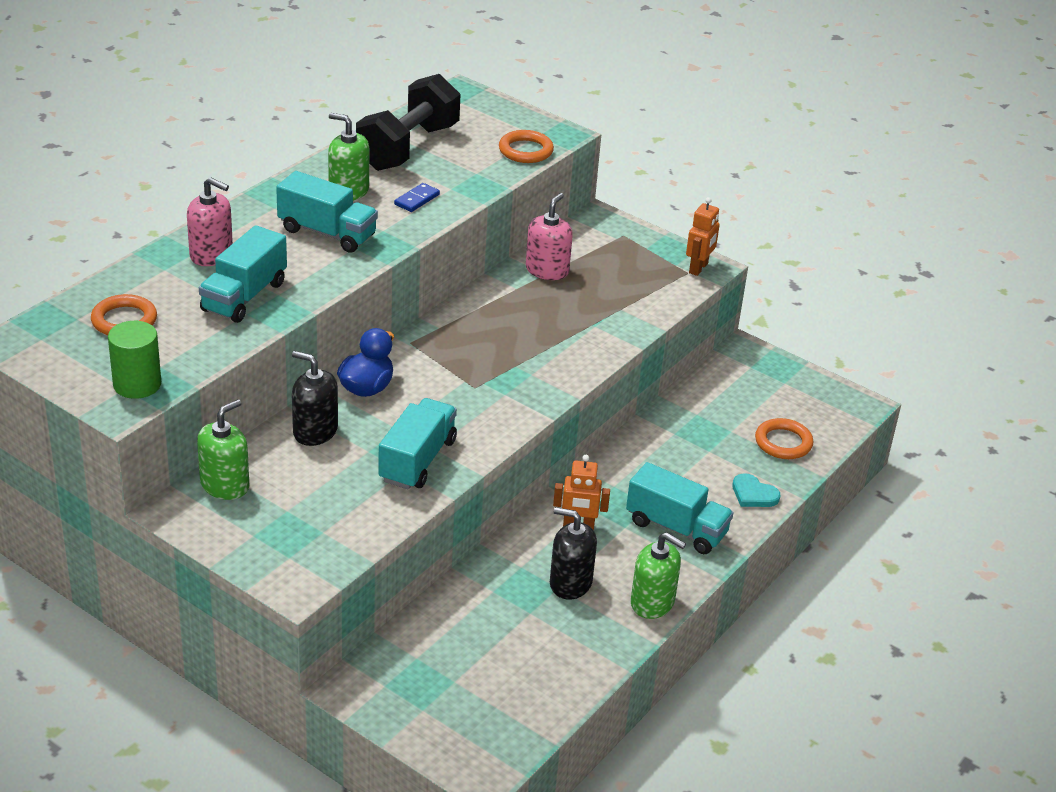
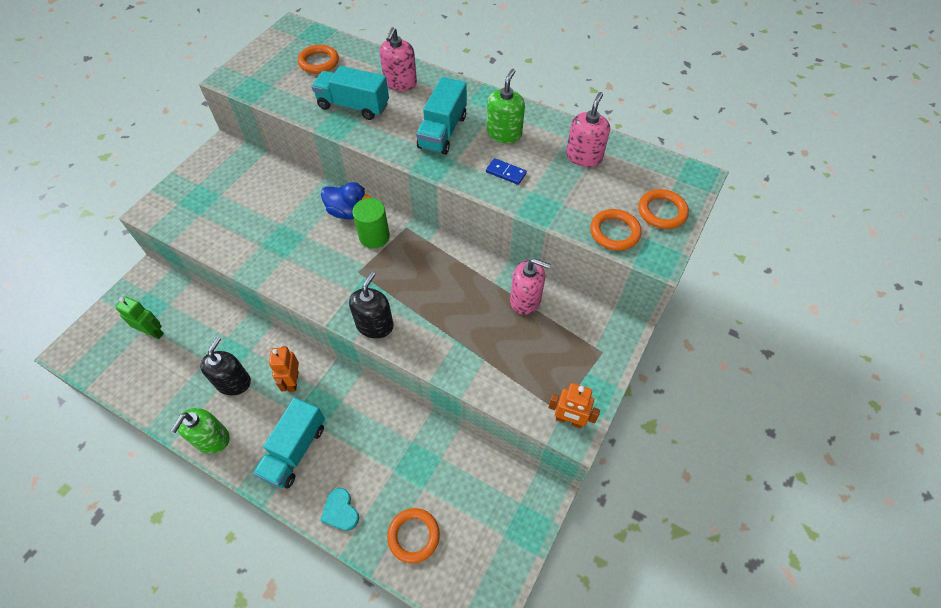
camera: 85 degrees right, 20 degrees up
(137, 384) = (252, 80): green cylinder -> green cylinder (374, 236)
(225, 485) = (244, 163): green soap dispenser -> none
(315, 431) = (299, 194): black soap dispenser -> black soap dispenser (375, 325)
(408, 147) = (584, 156): black dumbbell -> pink soap dispenser
(417, 460) = (271, 251): turquoise truck -> none
(467, 672) = (153, 332): none -> green robot
(505, 120) = (662, 211): none -> orange ring
(753, 494) = (340, 511): turquoise heart -> turquoise heart turned 60 degrees counterclockwise

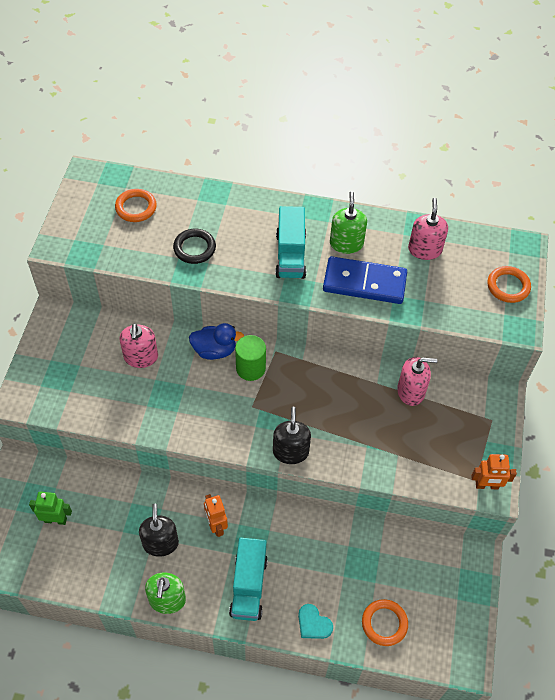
camera: 20 degrees left, 0 degrees up
(353, 106) = (194, 248): turquoise truck -> black ring
(400, 83) = (227, 212): pink soap dispenser -> pink soap dispenser (141, 357)
(506, 173) = (364, 282): blue domino -> blue domino, size x2.33
(614, 232) = (477, 315): orange ring -> none

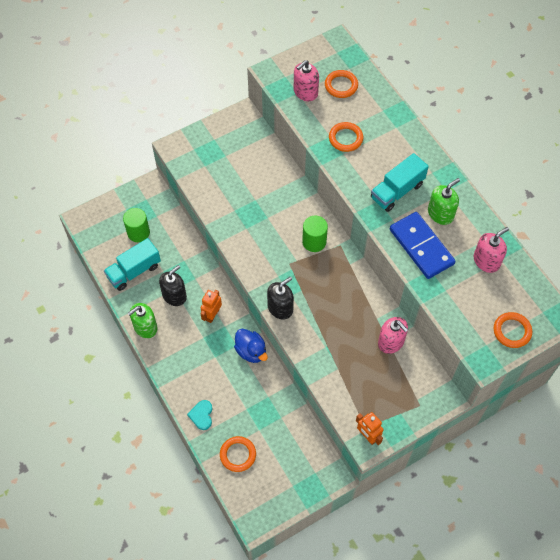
camera: 50 degrees right, 5 degrees up
(55, 520) = (138, 232): green robot -> green cylinder
(141, 357) = (262, 180): pink soap dispenser -> pink soap dispenser (305, 92)
(194, 248) = (345, 138): black ring -> orange ring
(214, 350) = (306, 213): blue duck -> blue duck (251, 351)
(248, 586) = (192, 362): turquoise truck -> turquoise truck (134, 271)

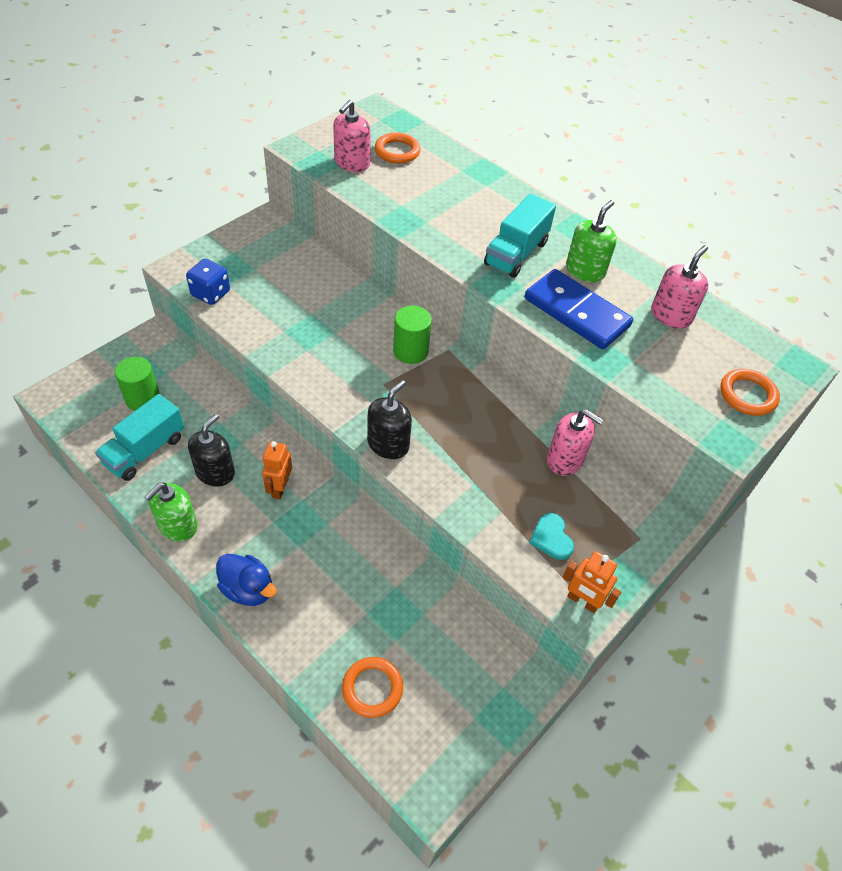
camera: 20 degrees left, 10 degrees down
(192, 171) = (210, 293): none -> blue dice
(201, 415) = (298, 639): turquoise heart -> turquoise heart (551, 538)
(251, 351) = (352, 527): blue duck -> blue duck (248, 589)
(345, 138) = (424, 205): orange ring -> none

